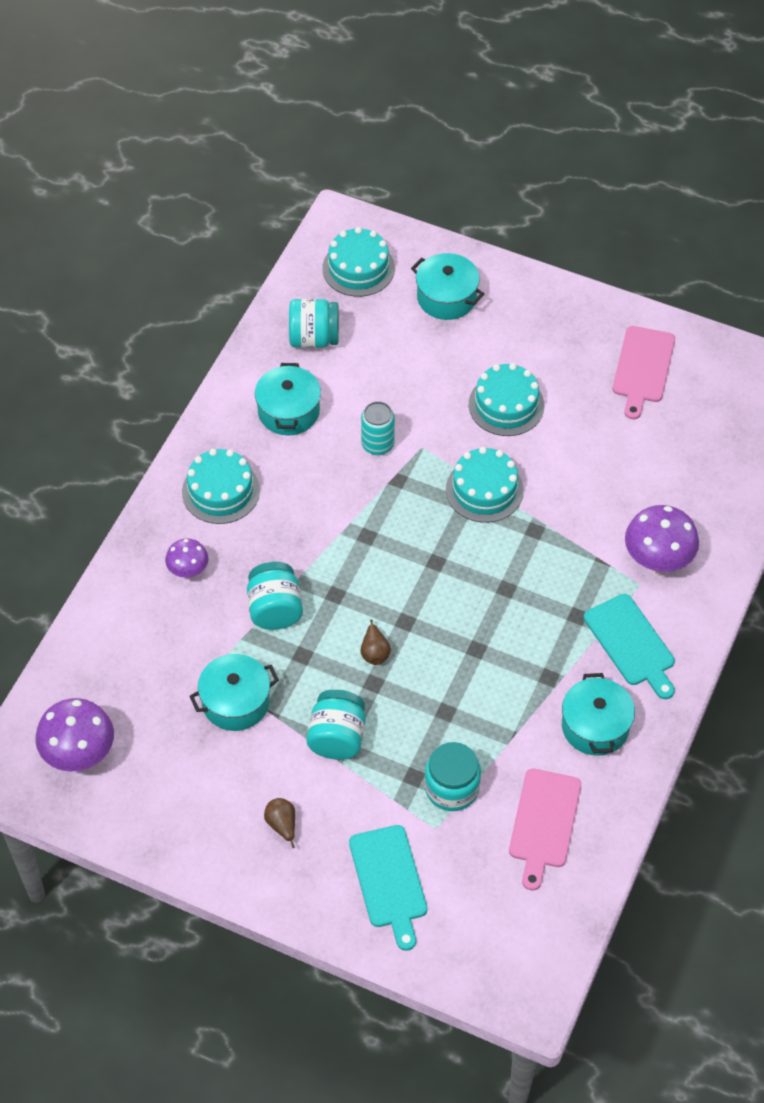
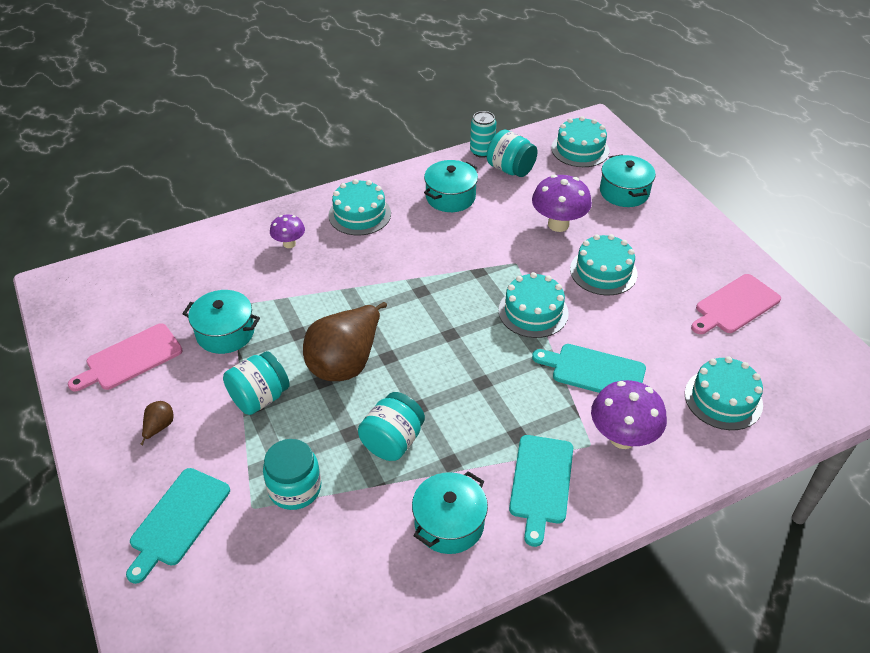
camera: 40 degrees right, 10 degrees down
(79, 754) = (104, 301): purple mushroom -> purple mushroom (558, 224)
(275, 609) = (313, 296): turquoise jar -> turquoise jar (392, 441)
(374, 652) = (346, 362): brown pear -> brown pear, size x2.44
(377, 444) = (487, 245): turquoise can -> turquoise can (482, 151)
(544, 823) = (332, 567): pink cutting board -> pink cutting board (130, 358)
(585, 514) = (594, 371): none -> turquoise cutting board
(703, 470) = (723, 399): none -> turquoise cake

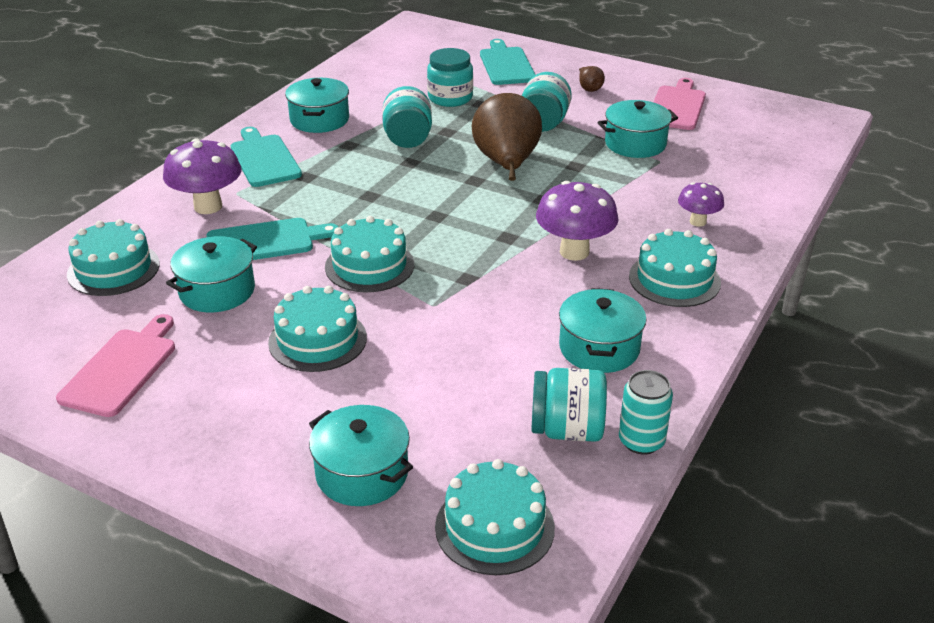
camera: 145 degrees right, 10 degrees down
(558, 224) = (422, 375): purple mushroom -> purple mushroom (574, 252)
(651, 339) = (217, 291): none -> turquoise pot

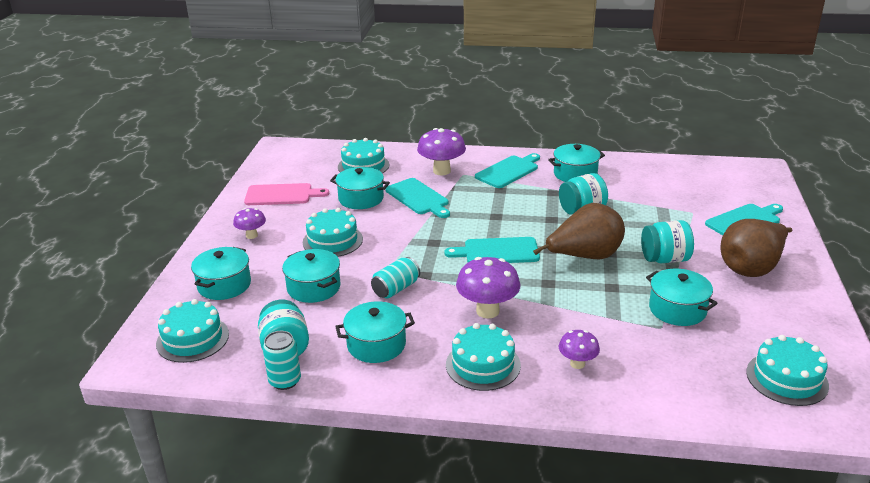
camera: 70 degrees right, 5 degrees down
(229, 422) = (251, 235): none -> purple mushroom
(369, 266) = (416, 237): turquoise cake -> turquoise cake (787, 378)
(433, 379) = (313, 287): none -> turquoise pot
(450, 98) = (660, 211): turquoise jar -> none
(453, 215) = (497, 251): none -> turquoise cutting board
(484, 308) = (396, 289): none -> turquoise can
(589, 88) = (751, 268): brown pear -> brown pear, size x2.44
(677, 106) = (773, 320): pink cutting board -> none

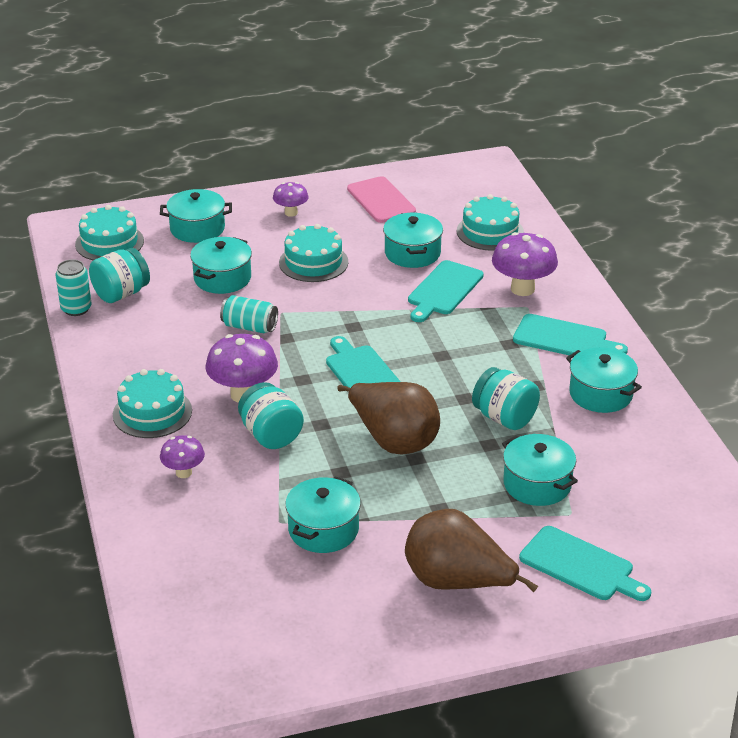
camera: 65 degrees right, 5 degrees up
(376, 344) = (151, 342): turquoise pot -> turquoise pot (537, 484)
(664, 259) = (430, 505): turquoise jar -> turquoise jar (271, 435)
(787, 378) = (232, 630): turquoise cake -> none

